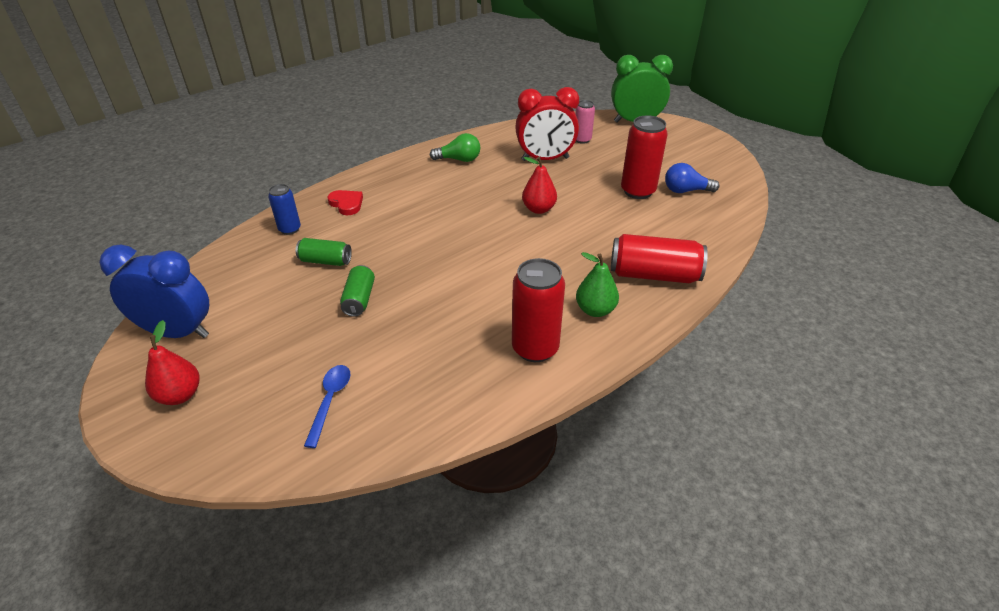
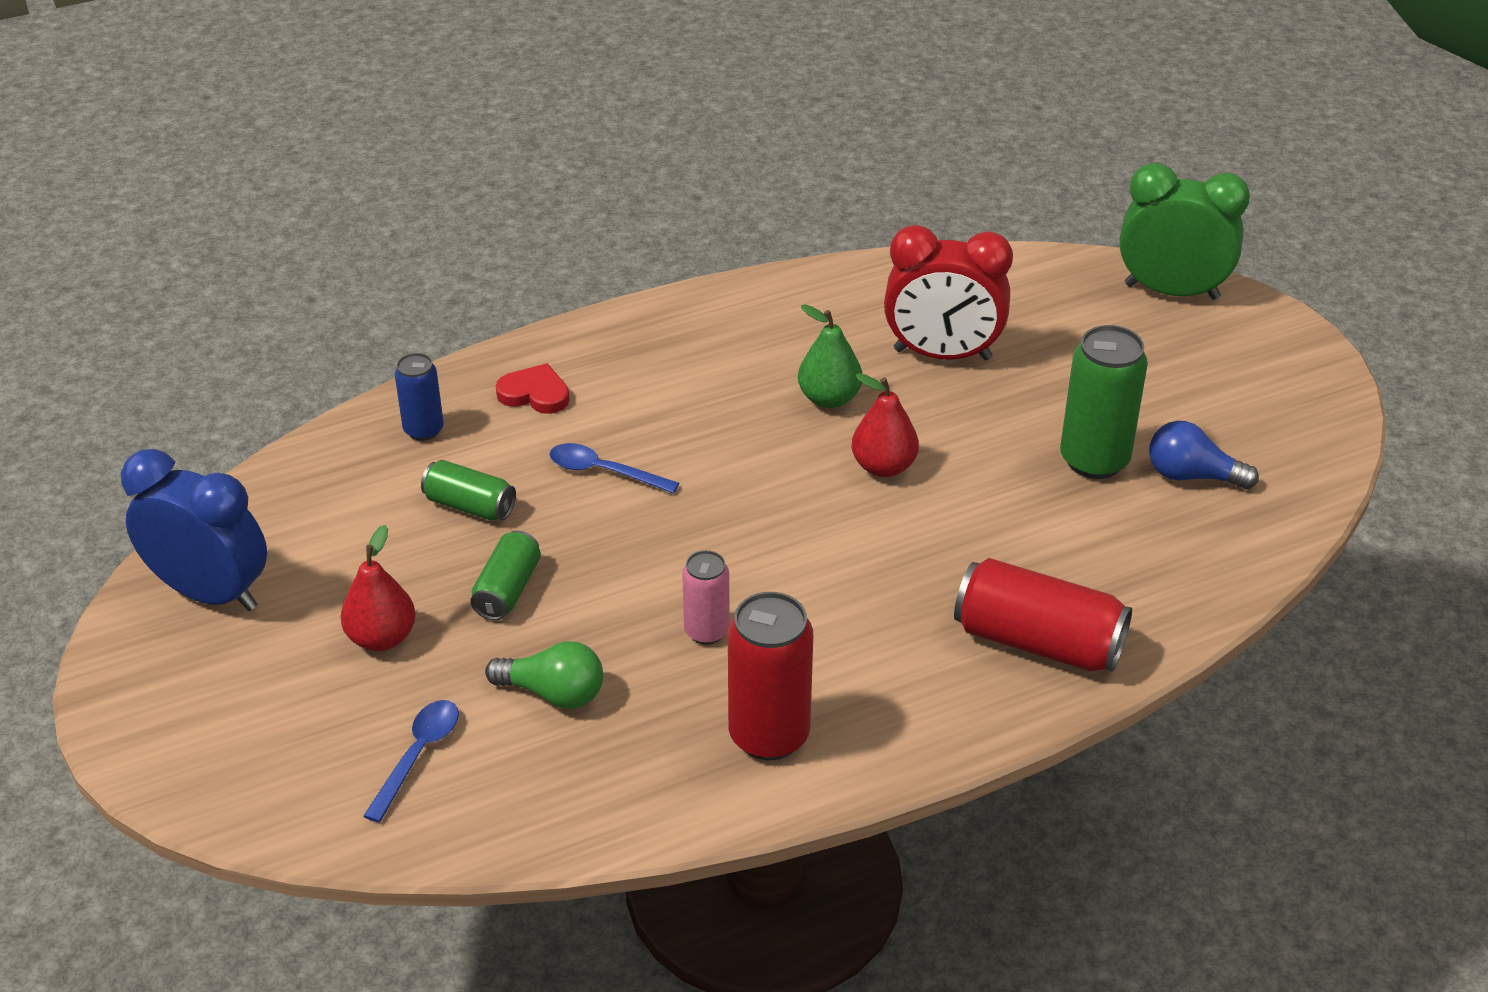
camera: 15 degrees right, 0 degrees up
(180, 395) = (200, 699): red pear -> red pear (382, 638)
(346, 204) = (535, 394): red heart -> red heart turned 45 degrees counterclockwise
(395, 233) = (604, 472): none -> blue spoon
(459, 160) = (773, 328): green light bulb -> green light bulb (554, 693)
(582, 140) = (1038, 319): pink can -> pink can (706, 631)
(595, 310) = (900, 688): green pear -> green pear (829, 398)
(637, 191) = (1094, 460): red can -> green can

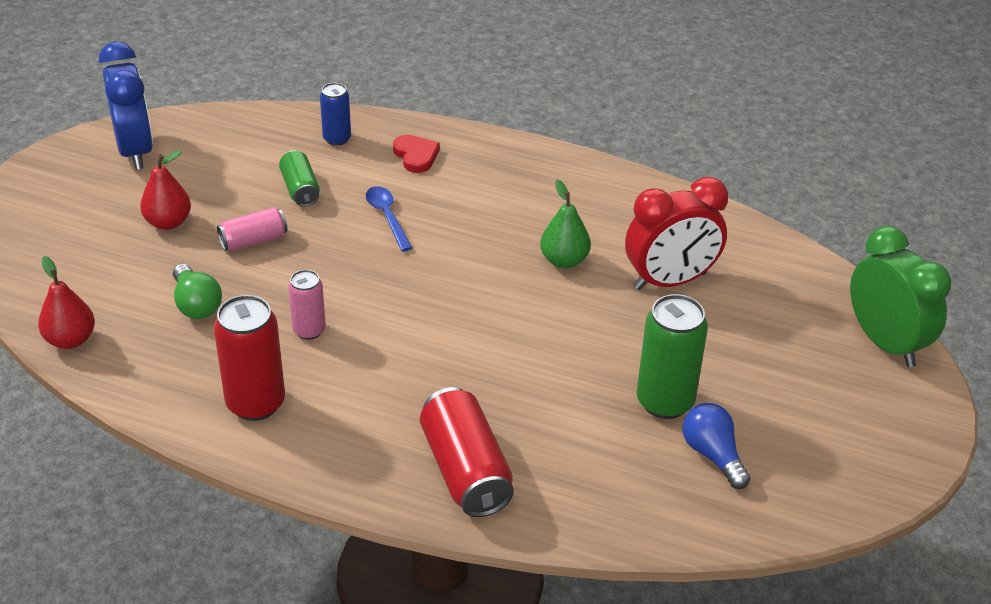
camera: 45 degrees right, 0 degrees up
(418, 755) = (100, 286): blue spoon -> none
(507, 590) = (253, 241): green can -> pink can
(883, 466) = (535, 316): red pear -> red pear (70, 340)
(942, 354) = (670, 281): red clock -> red clock turned 75 degrees counterclockwise

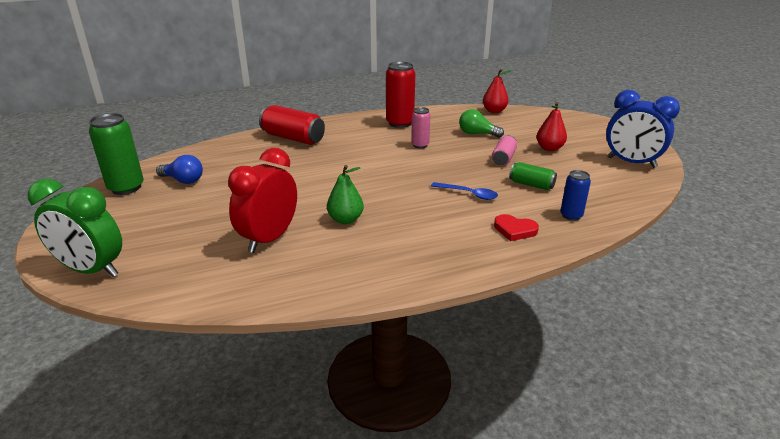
camera: 140 degrees right, 10 degrees down
(665, 402) = (224, 188): green can -> green can (126, 188)

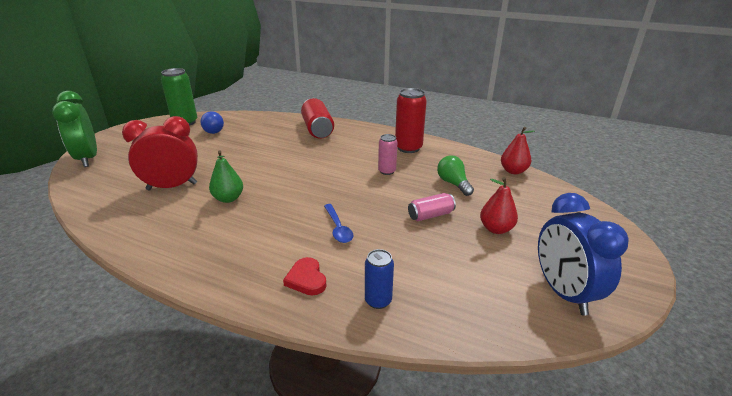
camera: 45 degrees right, 0 degrees up
(531, 184) = (405, 251): green can -> none

